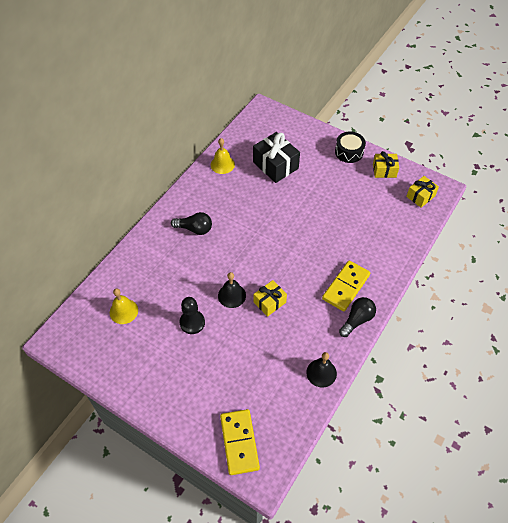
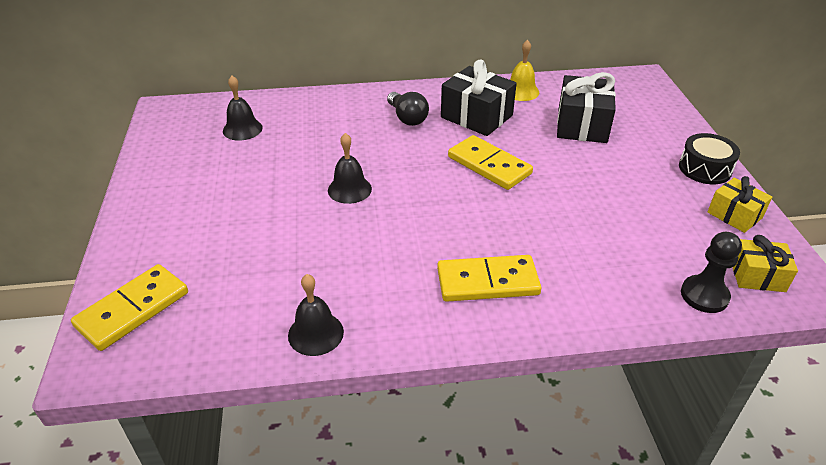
camera: 50 degrees right, 15 degrees down
(123, 311) = (242, 129): yellow bell -> black bell
(192, 322) = (277, 180): black pawn -> black pawn (704, 295)
(224, 199) = (476, 116): none -> black gift
(269, 225) = (489, 165): none -> yellow domino
(269, 302) = (376, 224): yellow gift -> none
(357, 320) = (446, 324): black light bulb -> none

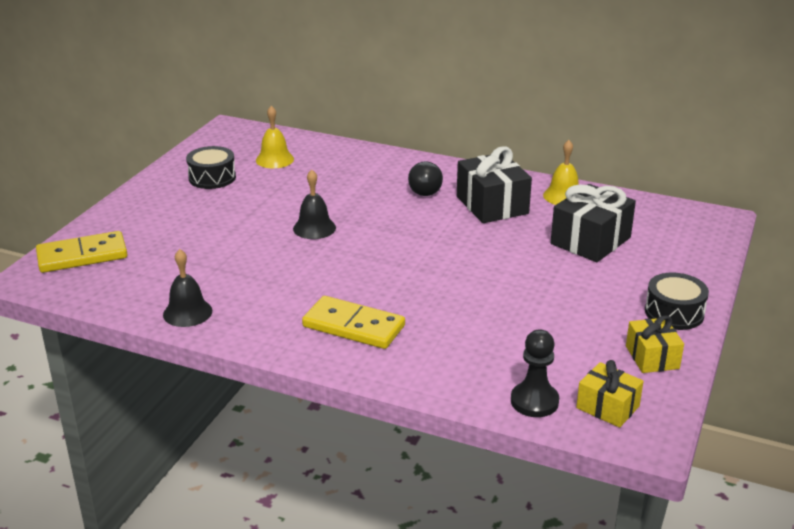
camera: 30 degrees right, 10 degrees down
(197, 167) = (212, 178): none -> black drum
(242, 129) = (274, 159): black bell -> yellow bell
(489, 165) = (456, 246): yellow domino -> none

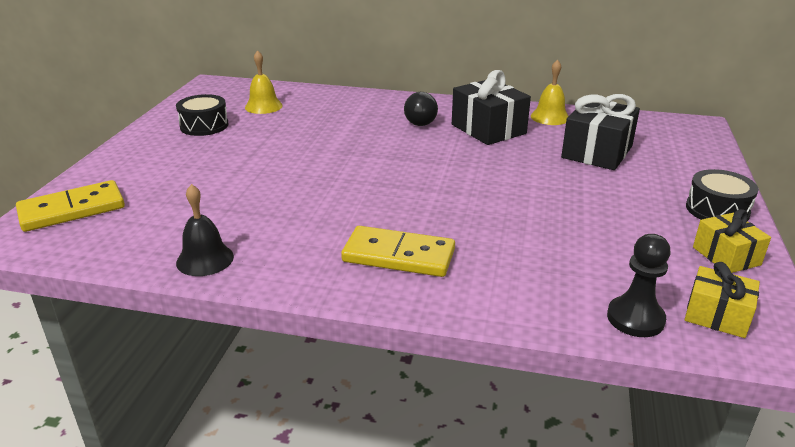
camera: 10 degrees left, 0 degrees up
(314, 228) = (322, 162): black bell -> none

